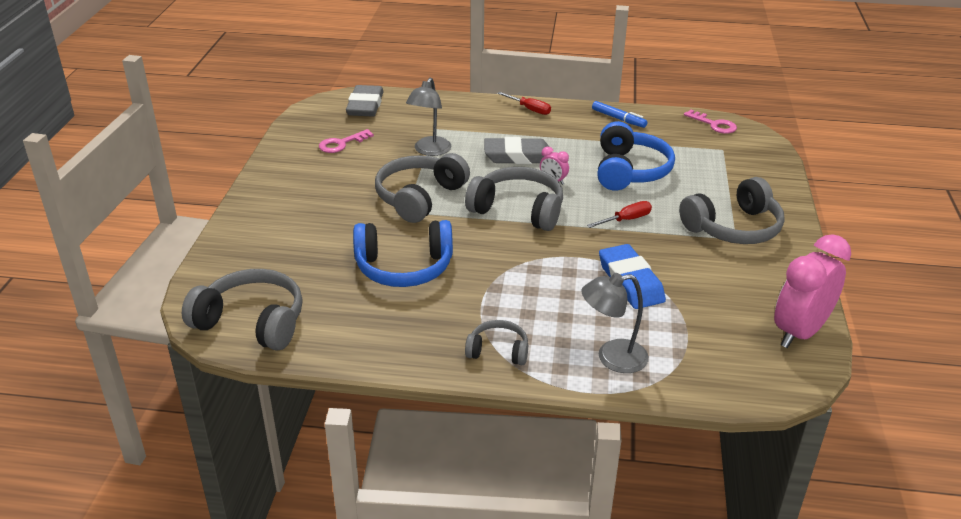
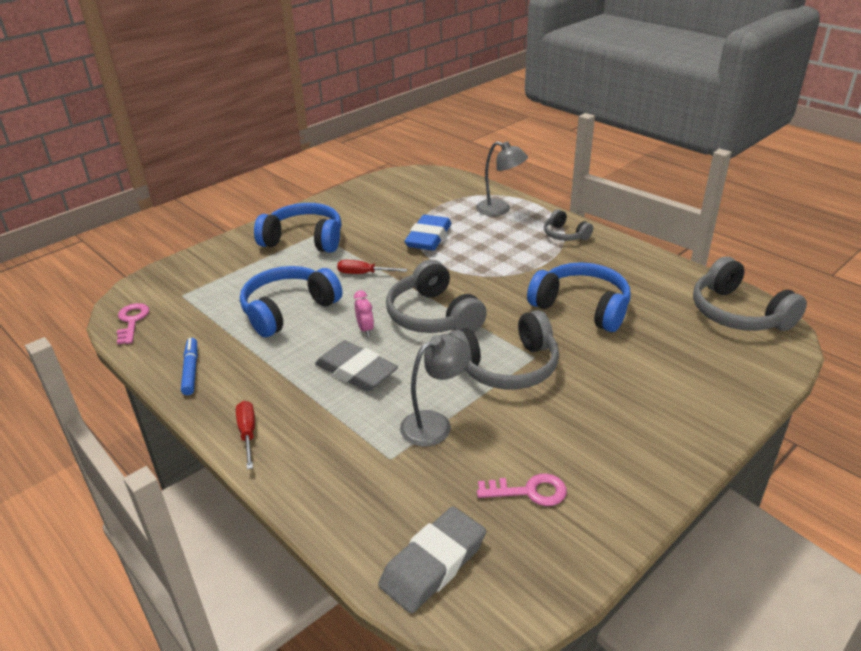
camera: 140 degrees left, 0 degrees up
(733, 228) = (304, 240): grey headphones -> blue headphones
(799, 332) = (380, 185): pink clock -> none

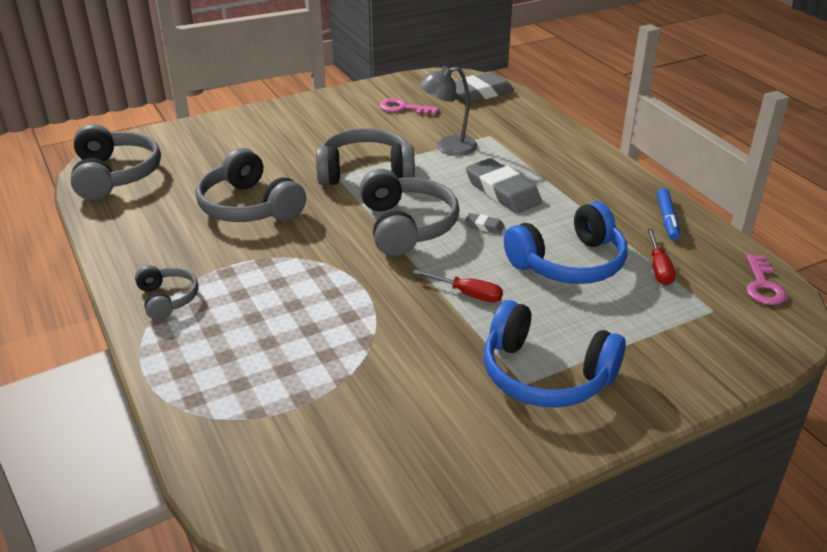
camera: 165 degrees left, 0 degrees up
(248, 433) = (601, 165): red screwdriver -> red screwdriver (659, 268)
(365, 329) = (484, 226): pink clock -> grey eraser
(428, 237) = (354, 336): blue eraser -> none
(500, 209) = (209, 370): grey lamp -> none
(582, 307) = (249, 207): blue headphones -> grey headphones

